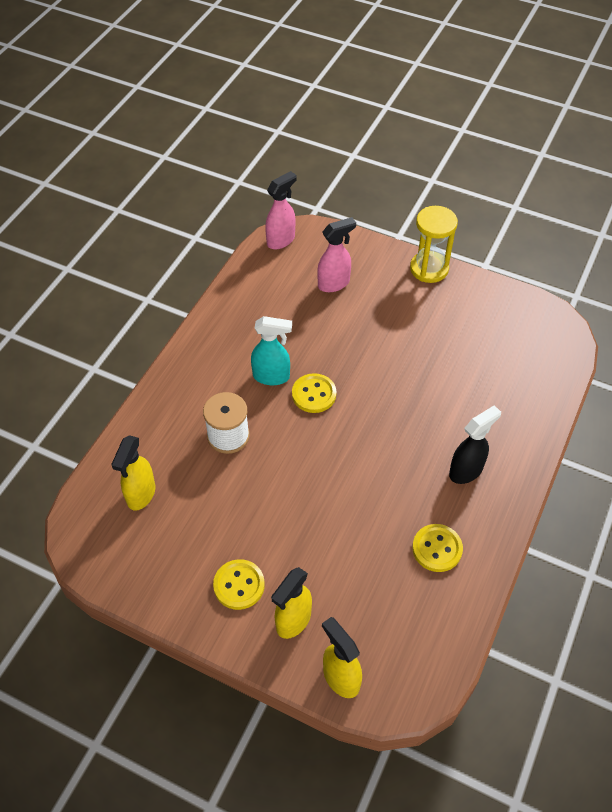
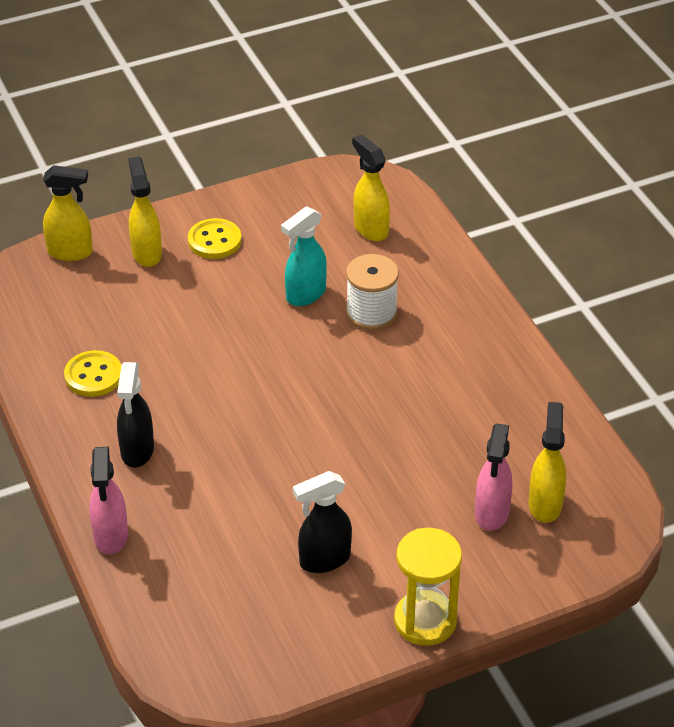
camera: 130 degrees right, 10 degrees down
(272, 377) = (410, 382): turquoise spray bottle -> turquoise spray bottle (305, 295)
(281, 240) = (614, 511): pink spray bottle -> pink spray bottle (111, 536)
(305, 267) = (545, 504): none -> yellow spray bottle
(314, 394) = (352, 399): yellow button -> none
(439, 329) = (324, 560): none -> black spray bottle

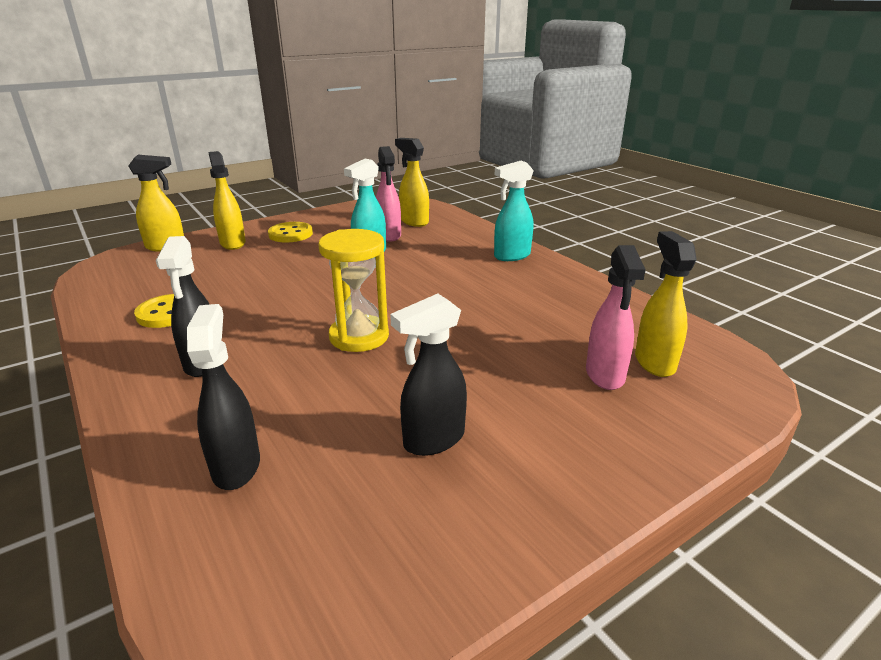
camera: 10 degrees left, 15 degrees down
(111, 536) = (153, 447): pink spray bottle -> pink spray bottle (389, 236)
(174, 562) = (236, 466): none -> black spray bottle
(371, 313) = (428, 258): white spool -> none
(425, 620) = (588, 494): yellow hourglass -> yellow hourglass (359, 336)
(470, 320) = (511, 256): none -> turquoise spray bottle

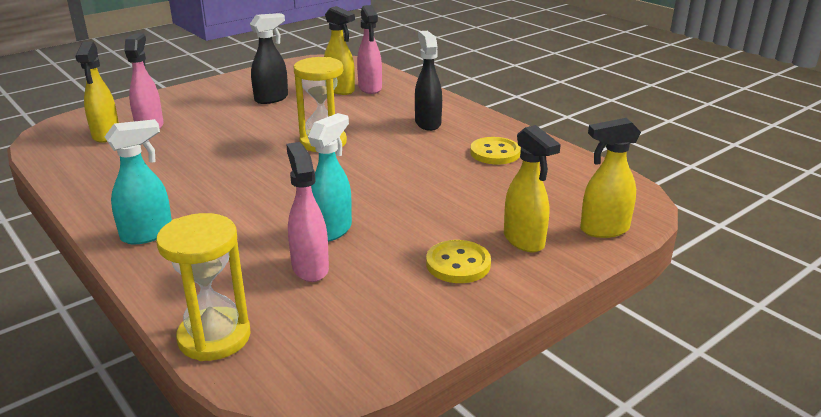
camera: 175 degrees right, 0 degrees up
(236, 466) = (370, 88): black spray bottle -> pink spray bottle
(414, 222) = (270, 307): yellow spray bottle -> yellow spray bottle (340, 90)
(442, 213) = (214, 337): none -> yellow hourglass

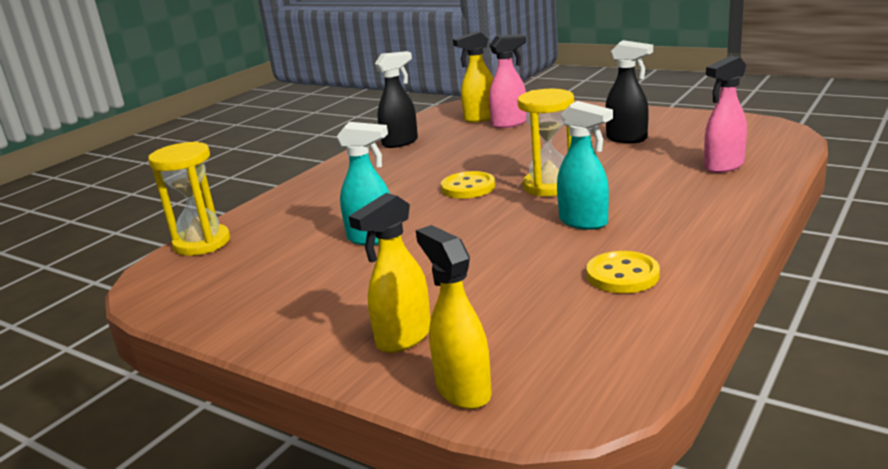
camera: 75 degrees right, 5 degrees down
(148, 234) = (332, 181): turquoise spray bottle -> turquoise spray bottle (584, 222)
(310, 267) = (305, 247): pink spray bottle -> none
(340, 90) = (695, 156): yellow spray bottle -> none
(427, 123) = (663, 218): black spray bottle -> black spray bottle (400, 142)
(458, 264) = (337, 310): yellow button -> yellow button (468, 187)

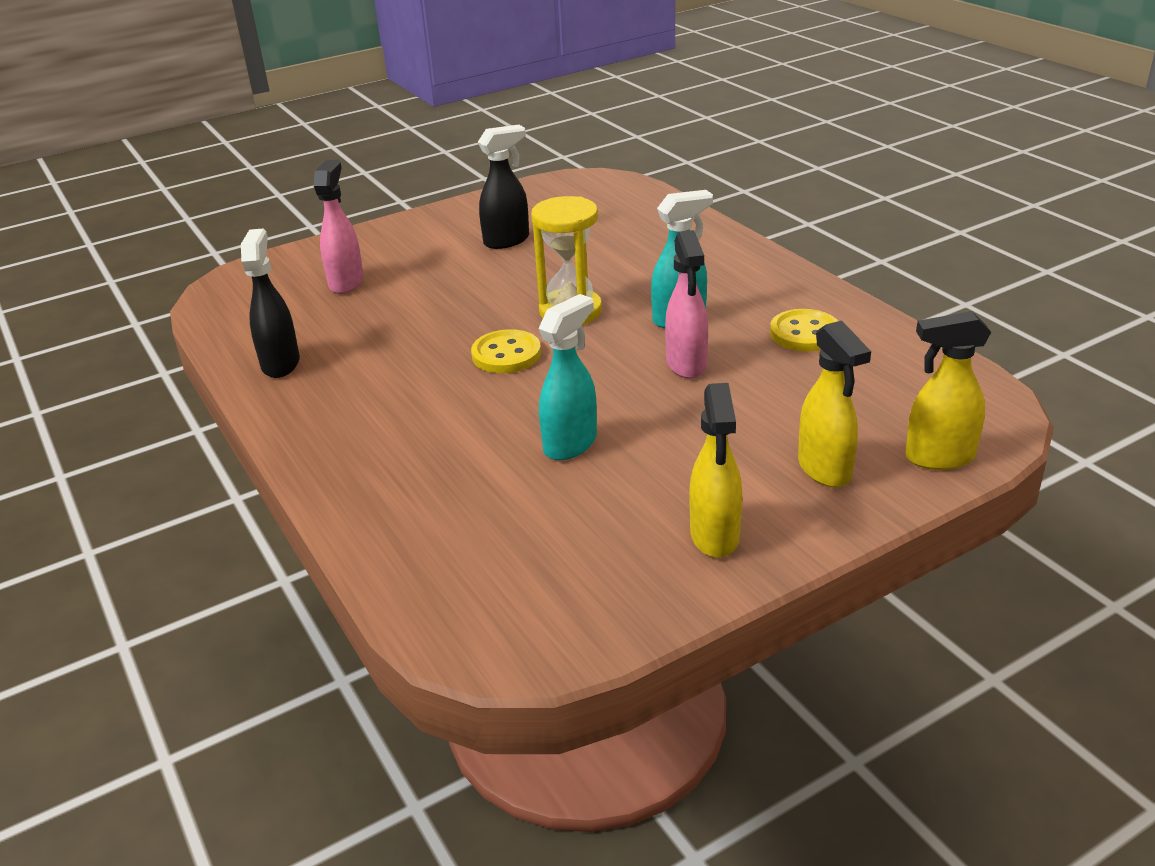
camera: 65 degrees left, 10 degrees up
(202, 243) = (414, 585): yellow hourglass -> none
(480, 118) = (291, 294): yellow spray bottle -> yellow spray bottle (714, 536)
(723, 166) = (642, 226): pink spray bottle -> pink spray bottle (686, 365)

